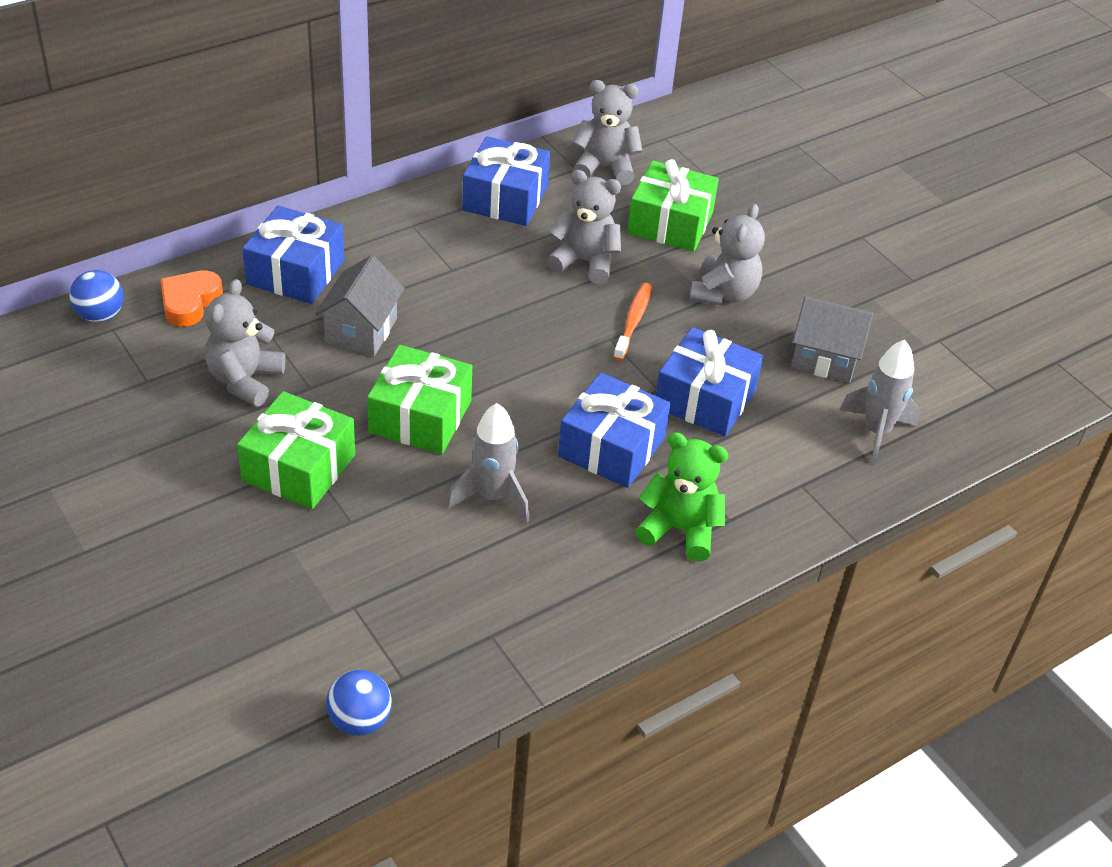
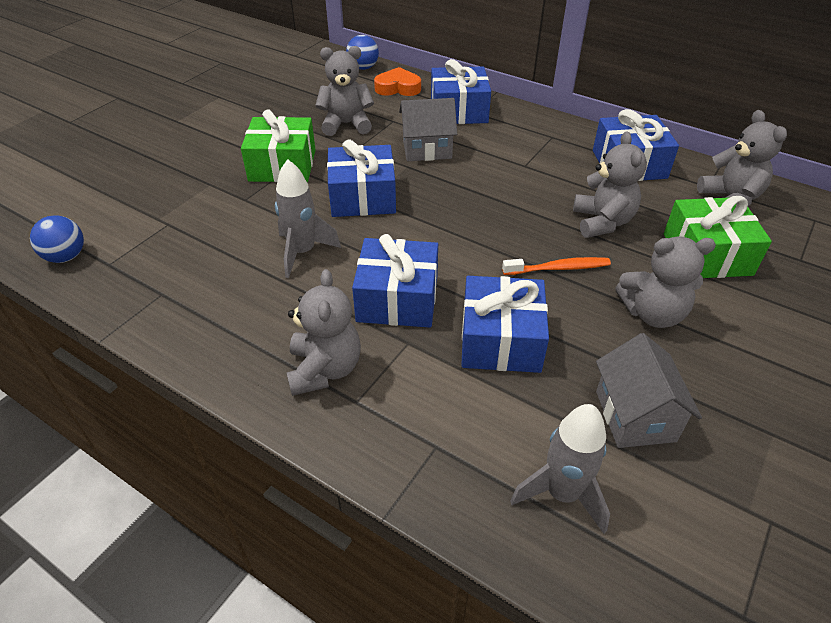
camera: 70 degrees right, 0 degrees up
(420, 417) = (362, 197): green gift -> blue gift
(680, 530) = (324, 369): green teddy bear -> grey teddy bear

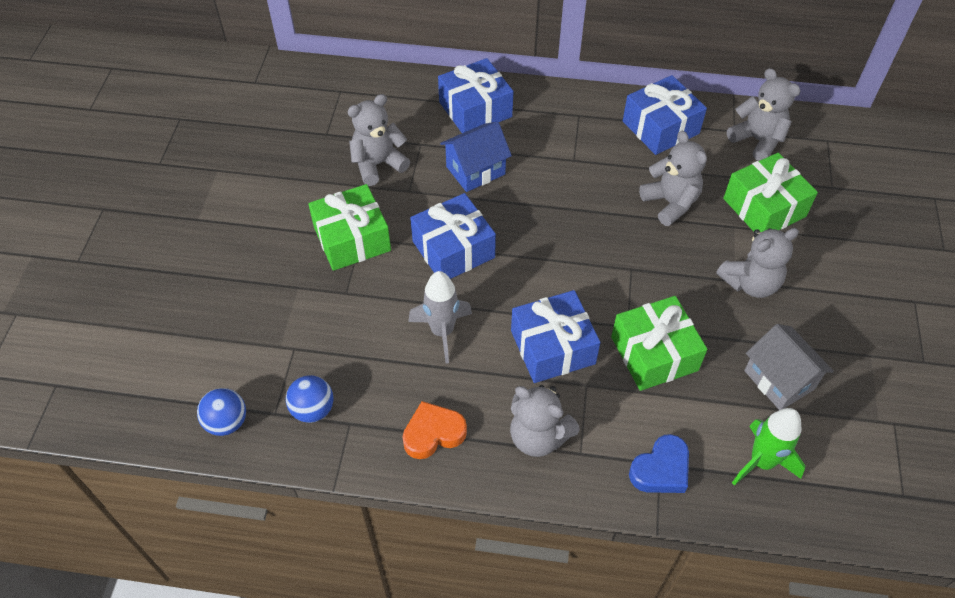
camera: 25 degrees left, 10 degrees up
(324, 369) = (538, 436): grey teddy bear -> grey teddy bear turned 150 degrees clockwise
(363, 68) = (342, 78): blue ball -> blue ball (313, 409)
(398, 88) = (397, 97): orange heart -> orange heart (433, 433)
(427, 149) = (475, 170): grey house -> blue house
(433, 452) = (661, 469): none -> blue heart
(501, 340) = (654, 353): blue gift -> green gift
(558, 268) = (660, 266): orange toothbrush -> none
(562, 494) = (761, 462): grey rocket -> green rocket

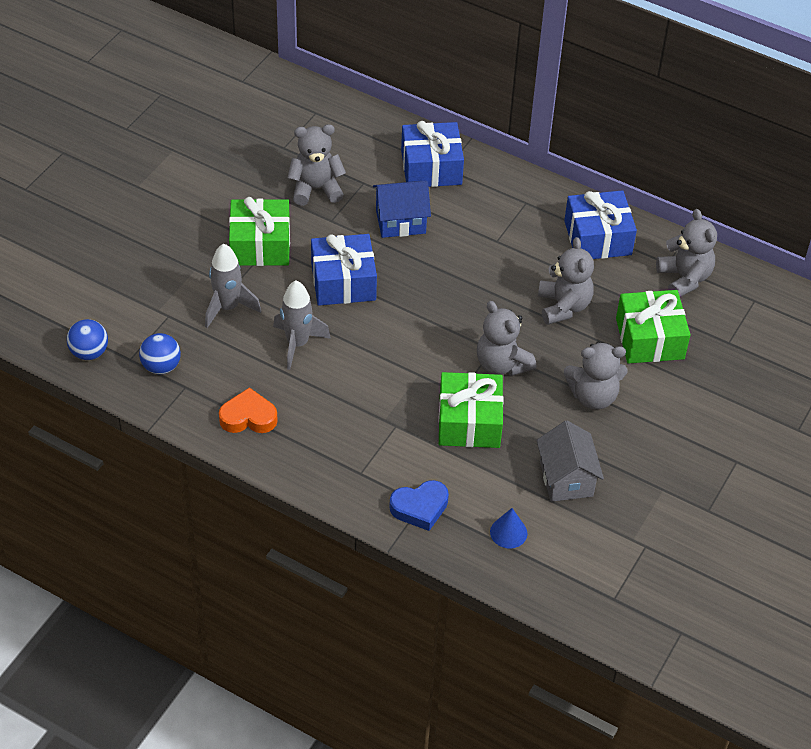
camera: 20 degrees right, 5 degrees down
(352, 317) = (228, 308): none -> grey rocket
(538, 436) = (333, 449): grey teddy bear -> grey teddy bear (502, 364)
(552, 347) = (384, 387): blue gift -> none
(761, 462) = (508, 532): green rocket -> blue cone

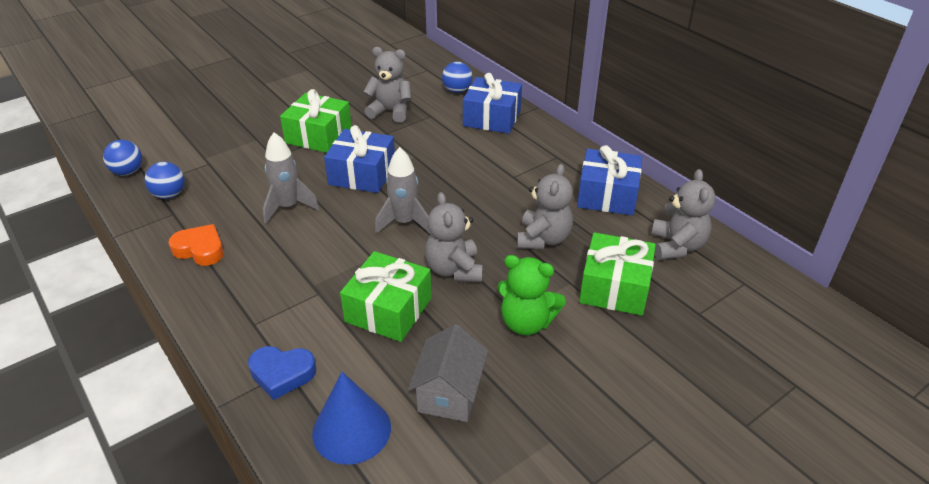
camera: 25 degrees right, 10 degrees down
(228, 308) = (257, 169): grey rocket -> grey rocket (404, 223)
(369, 137) = (457, 90): none -> blue ball
(400, 221) = (441, 146): blue house -> none
(508, 532) = (351, 430): blue cone -> blue cone, size x1.79
(593, 396) = (526, 322): grey teddy bear -> green teddy bear

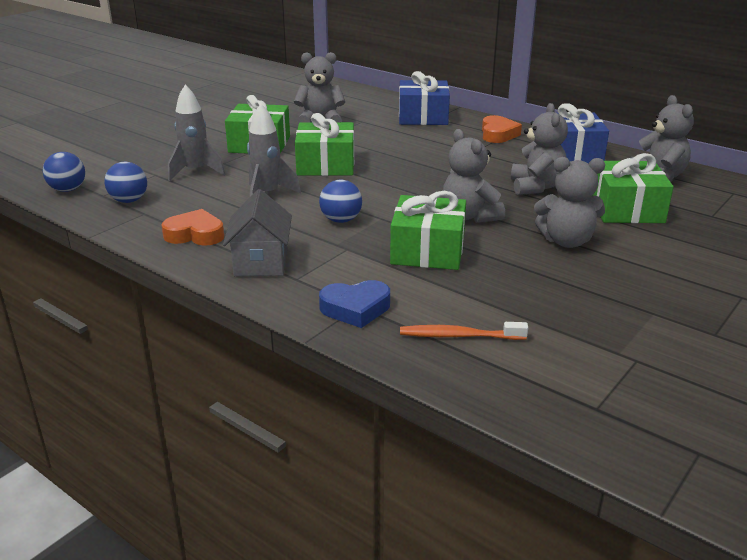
camera: 15 degrees left, 10 degrees down
(351, 430) = (459, 336): blue cone -> orange toothbrush
(362, 174) = (326, 165): blue gift -> green gift
(404, 223) = (395, 192): grey rocket -> grey rocket (196, 171)
(449, 394) = (534, 297): grey house -> grey house (261, 262)
(457, 90) = (375, 103): blue ball -> blue ball (341, 220)
(526, 322) = (566, 241): green teddy bear -> grey teddy bear
(551, 155) = (498, 134): none -> orange heart

